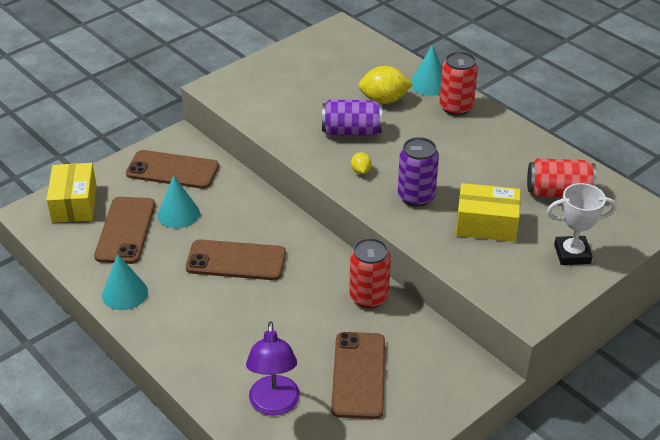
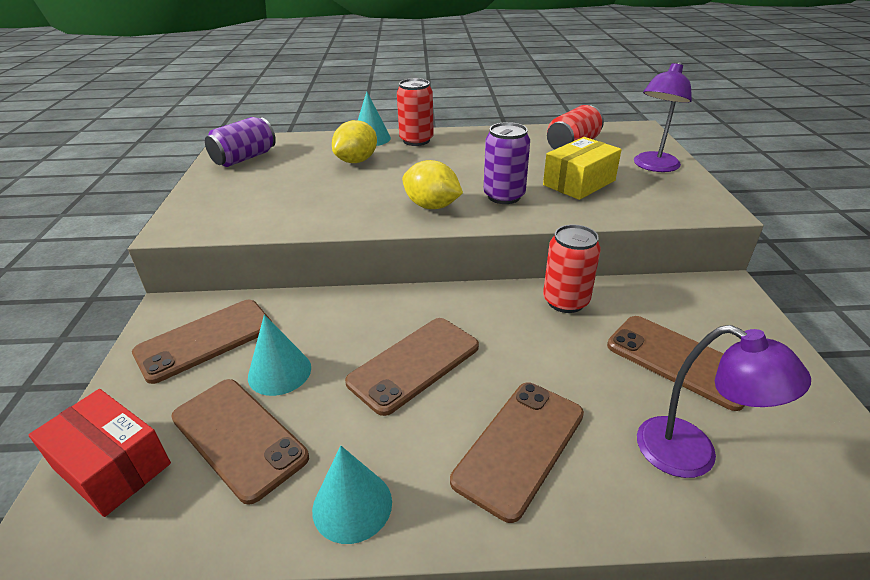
camera: 50 degrees left, 5 degrees down
(74, 204) = (112, 466): yellow box -> red box
(214, 333) = (520, 446): none -> brown phone
(351, 132) = (371, 189): purple can -> purple can (245, 158)
(361, 171) = (432, 206): yellow lemon -> yellow lemon, size x1.98
(572, 254) = (653, 166): white trophy -> purple lamp

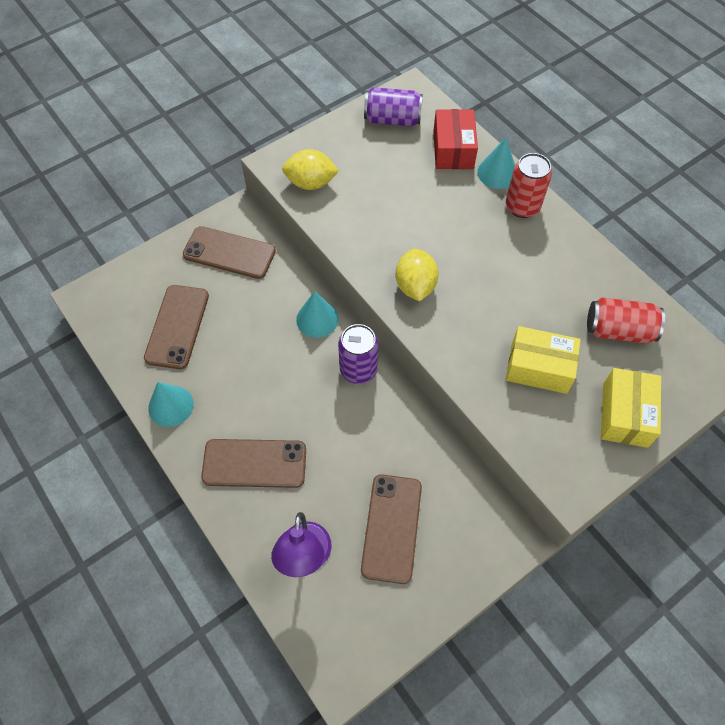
camera: 55 degrees right, 25 degrees up
(112, 466) = (130, 289): red box -> red box (453, 149)
(279, 372) = (231, 309): turquoise cone -> turquoise cone (317, 319)
(357, 161) = (448, 192): yellow lemon -> yellow lemon (311, 183)
(414, 364) = (283, 373): brown phone -> none
(504, 196) = (469, 325): purple can -> purple can (358, 369)
(565, 301) = (410, 430): red can -> none
(653, 166) = (624, 415): purple lamp -> yellow box

